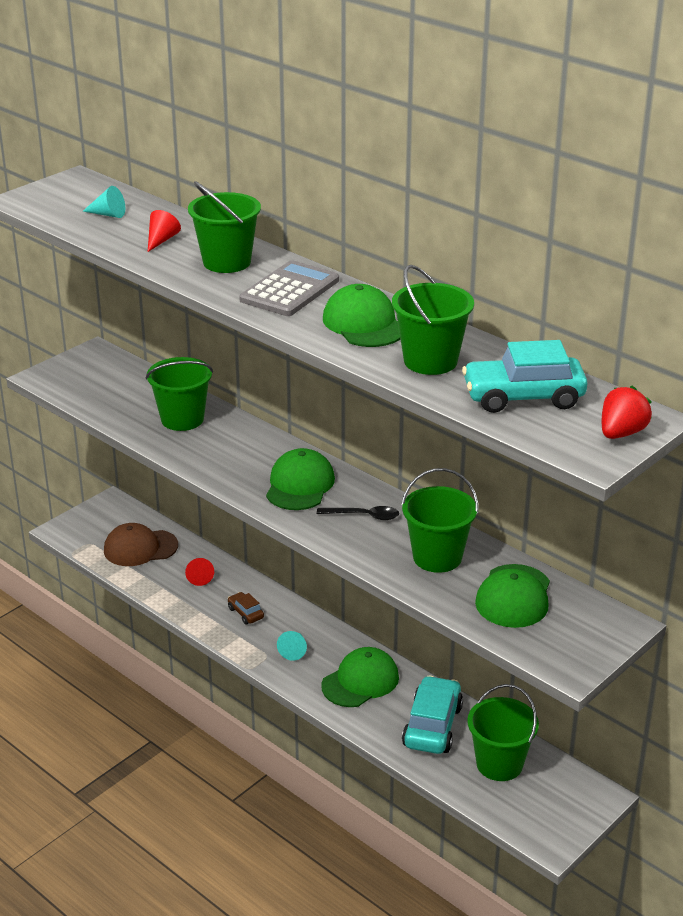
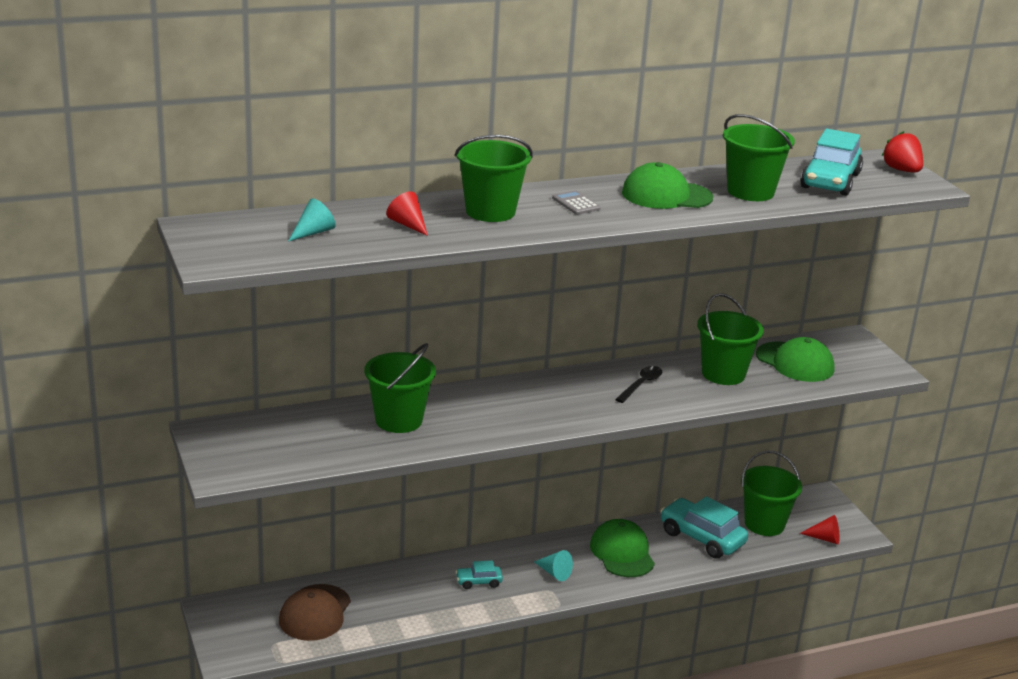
camera: 65 degrees left, 5 degrees down
(199, 577) = (398, 591): red cone -> red cone (824, 538)
(245, 613) = (478, 582): brown car -> turquoise car
(289, 290) = (576, 203): grey calculator -> grey calculator, size x0.49
(300, 485) = (569, 397): green cap -> none

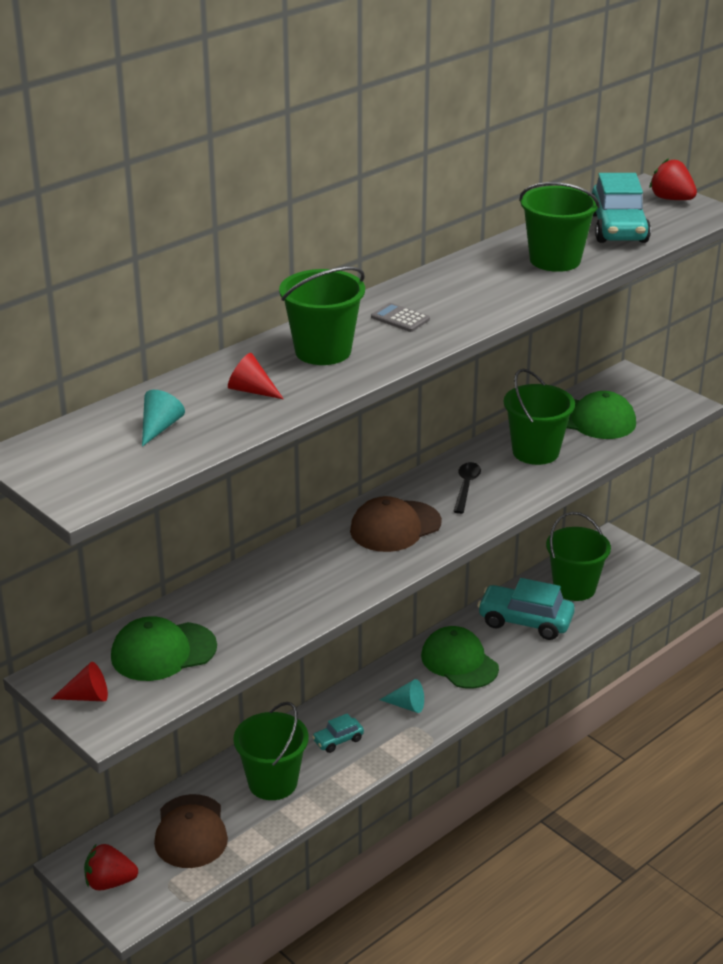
camera: 20 degrees left, 5 degrees up
(228, 629) = (109, 882): none -> red strawberry
(399, 420) = (252, 601): green bucket -> green bucket (273, 782)
(557, 398) = (395, 527): none -> brown cap
(666, 195) = (479, 285): green cap -> green cap (163, 652)
(824, 538) = (637, 586): red cone -> red cone (87, 697)

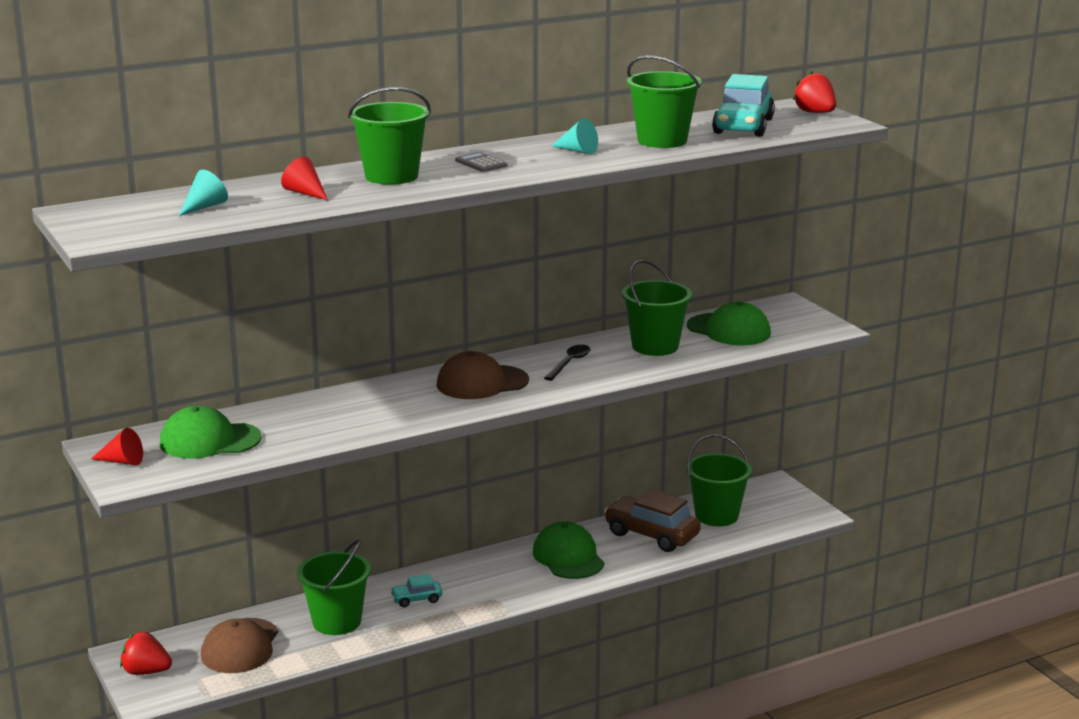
camera: 15 degrees right, 10 degrees down
(406, 705) = (497, 583): turquoise cone -> turquoise cone (577, 151)
(525, 621) = (651, 535): turquoise car -> brown car

